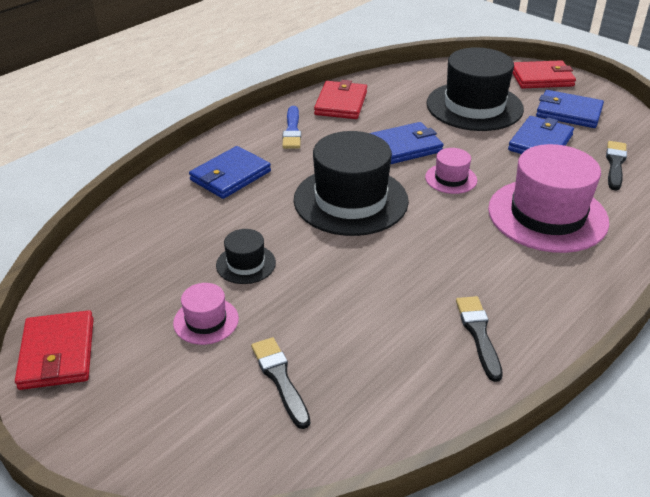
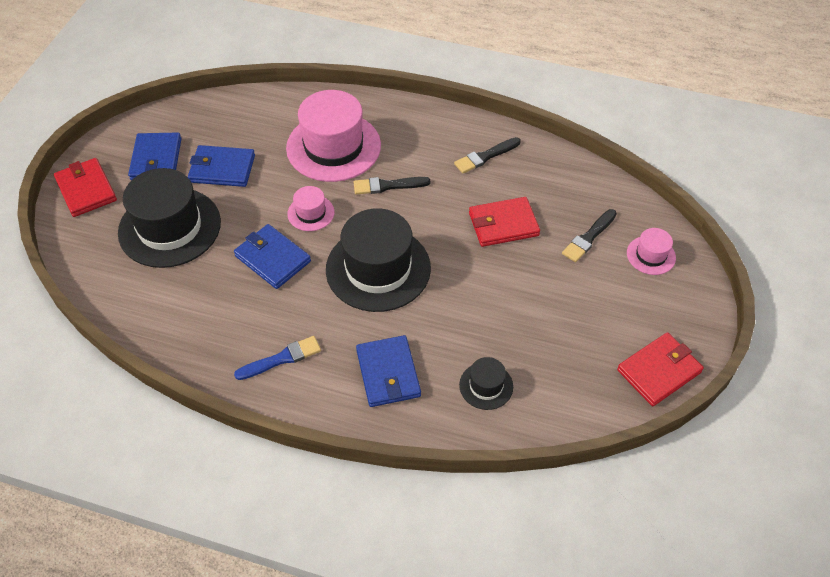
camera: 115 degrees left, 15 degrees up
(206, 321) = (570, 300): pink hat -> pink hat (651, 255)
(230, 176) = (388, 373): blue wallet -> blue wallet turned 60 degrees clockwise
(246, 264) = (499, 304): black hat -> black hat (486, 386)
(341, 103) = (205, 338): red wallet -> red wallet (503, 224)
(615, 164) = (238, 120): black brush -> black brush (388, 186)

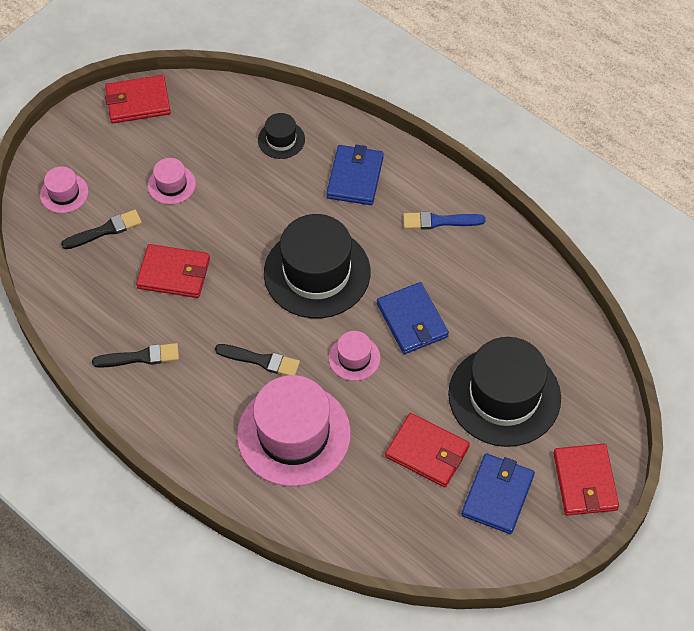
camera: 155 degrees left, 5 degrees up
(222, 169) = (427, 452): blue wallet -> red wallet
(561, 299) = (171, 184): none -> pink hat

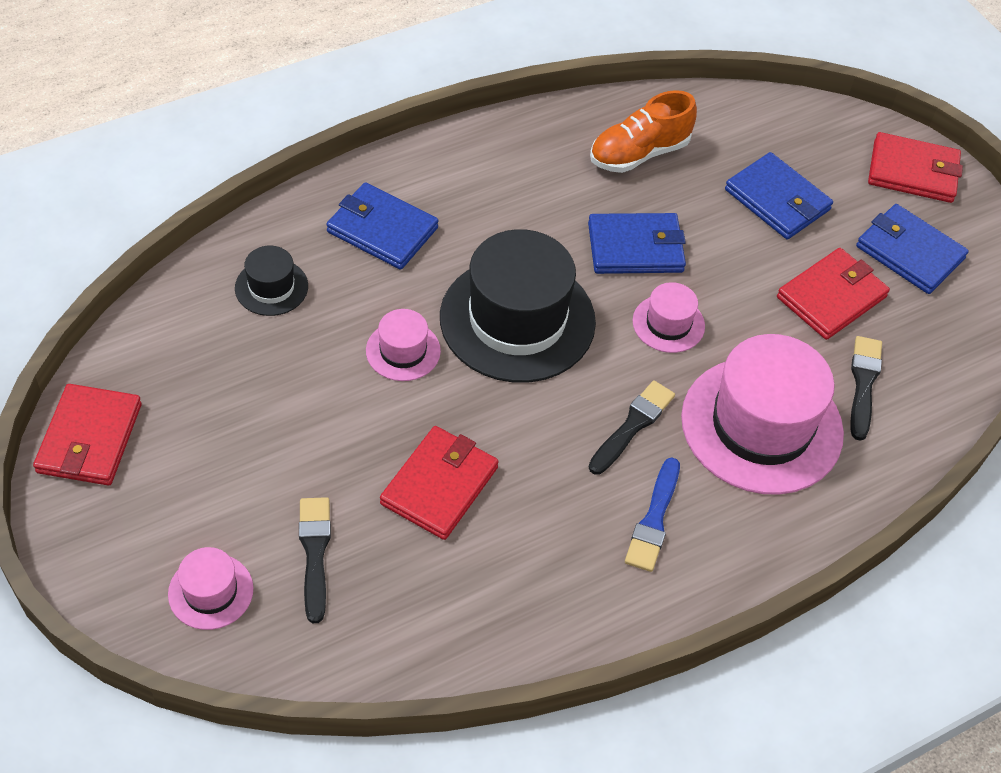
camera: 75 degrees left, 5 degrees down
(140, 357) = (569, 571): black brush -> black brush (863, 384)
(171, 184) = (276, 441): pink hat -> pink hat (403, 351)
(439, 221) = (497, 171): blue brush -> blue brush (654, 519)
(502, 298) = (639, 153): none -> orange shoe
(504, 396) = (777, 200): black hat -> blue wallet

